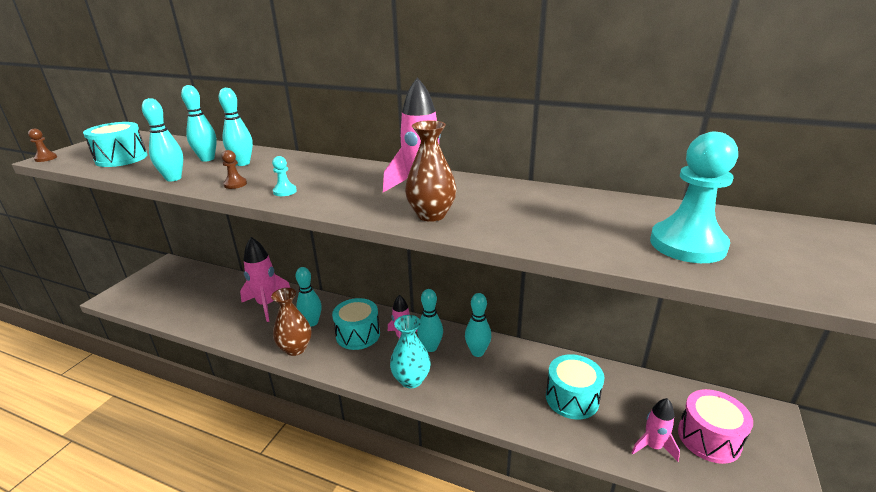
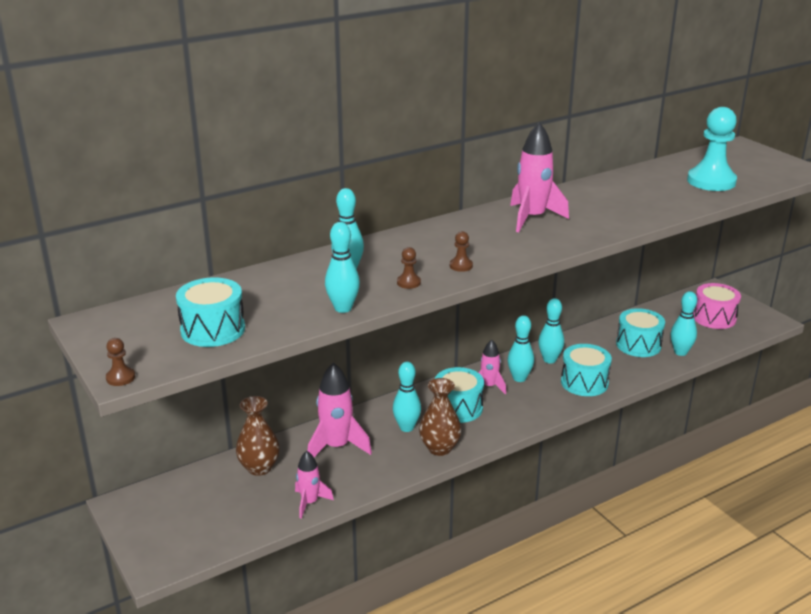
camera: 55 degrees left, 0 degrees up
(207, 159) = (301, 284): turquoise bowling pin -> turquoise bowling pin (680, 352)
(285, 191) = (461, 266): turquoise pawn -> brown pawn
(411, 380) = (550, 402): turquoise vase -> none
(431, 215) = (585, 228): brown vase -> brown vase (259, 467)
(463, 388) = (584, 382): none -> turquoise drum
(653, 446) = (704, 338): pink rocket -> pink rocket (310, 502)

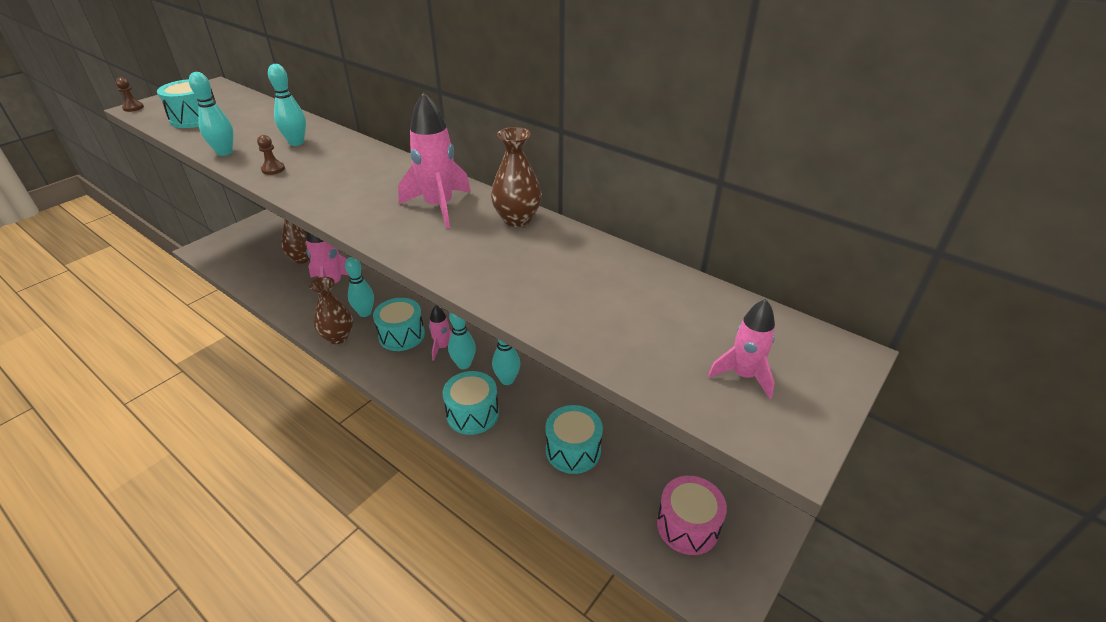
camera: 70 degrees right, 10 degrees up
(310, 502) = (262, 289): pink rocket -> pink rocket (743, 375)
(461, 266) = (310, 186): brown pawn -> none
(566, 195) = (517, 219): none -> brown vase
(680, 352) = (575, 495): turquoise bowling pin -> none
(711, 181) = (643, 329): turquoise pawn -> none

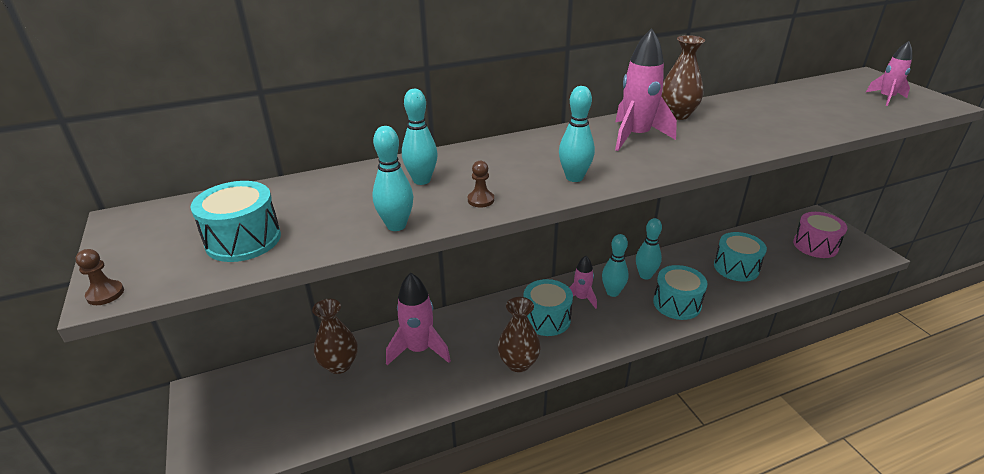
camera: 60 degrees left, 5 degrees down
(365, 313) = (491, 335): turquoise bowling pin -> turquoise bowling pin (574, 177)

